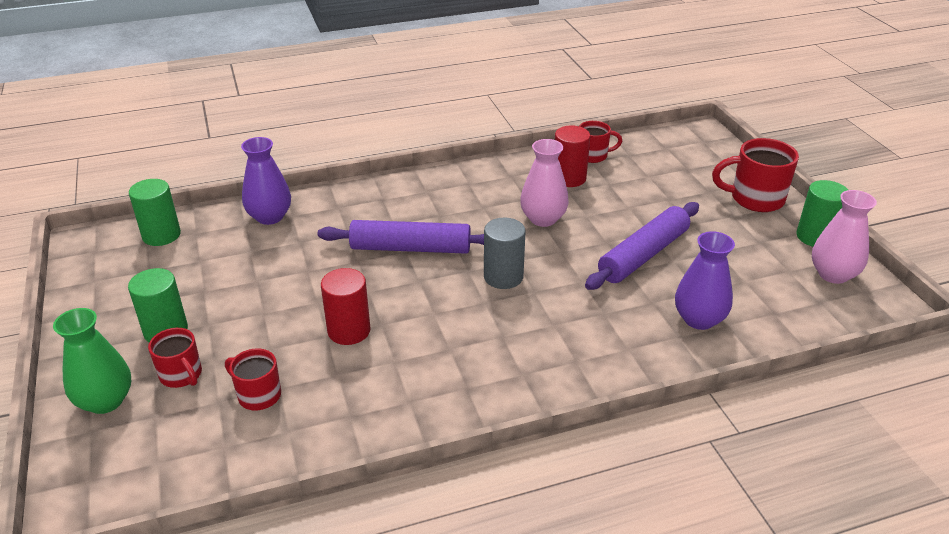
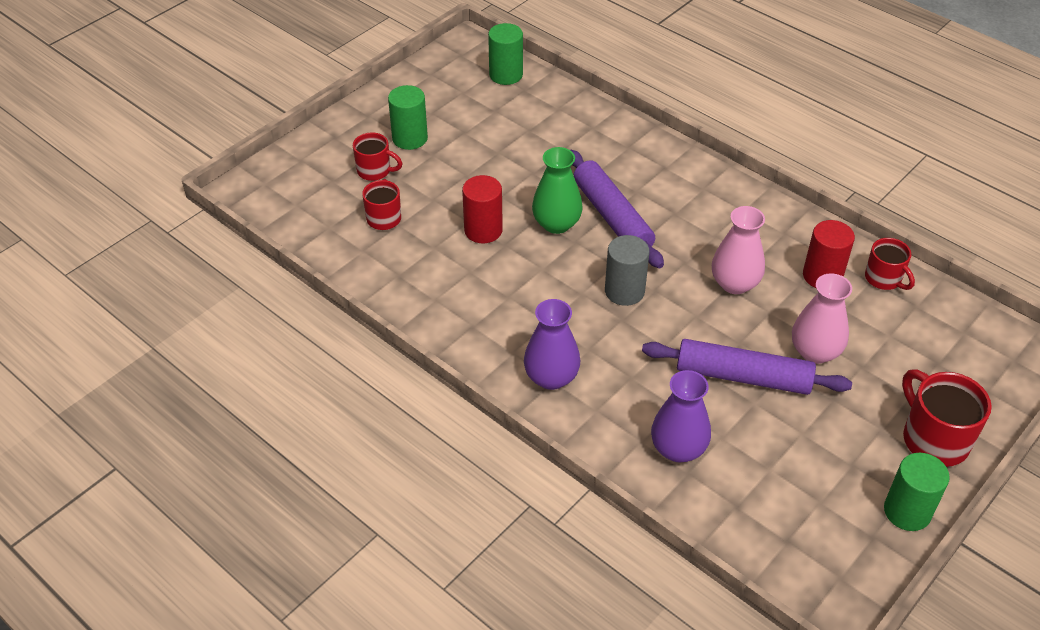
camera: 60 degrees right, 10 degrees up
(105, 401) = (328, 150): green vase -> green vase (556, 224)
(182, 375) = (375, 171): red mug -> red mug turned 90 degrees counterclockwise
(270, 217) = (579, 116): purple vase -> purple vase (551, 377)
(833, 274) = (847, 542): pink vase -> pink vase (815, 351)

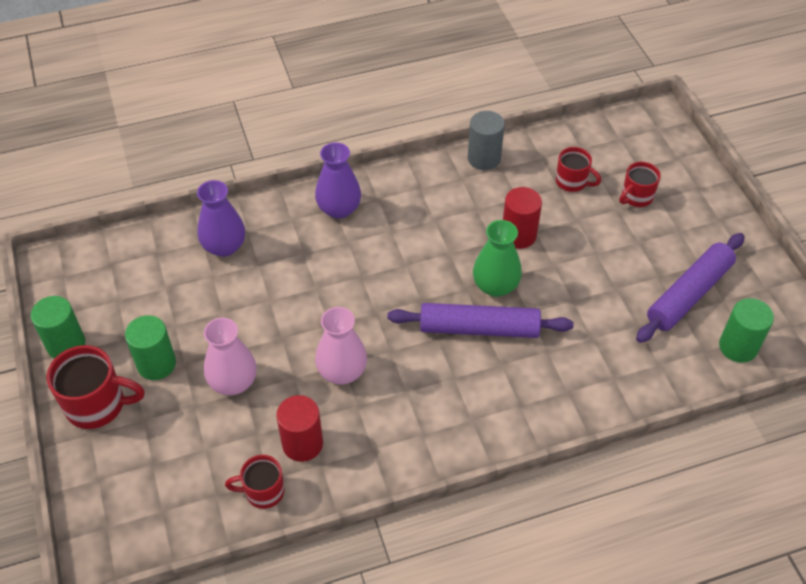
camera: 120 degrees right, 5 degrees up
(410, 138) = (670, 235): green cylinder -> green cylinder (156, 364)
(624, 291) = (388, 292): grey cylinder -> grey cylinder (484, 158)
(743, 377) = (249, 319): purple rolling pin -> purple rolling pin (688, 294)

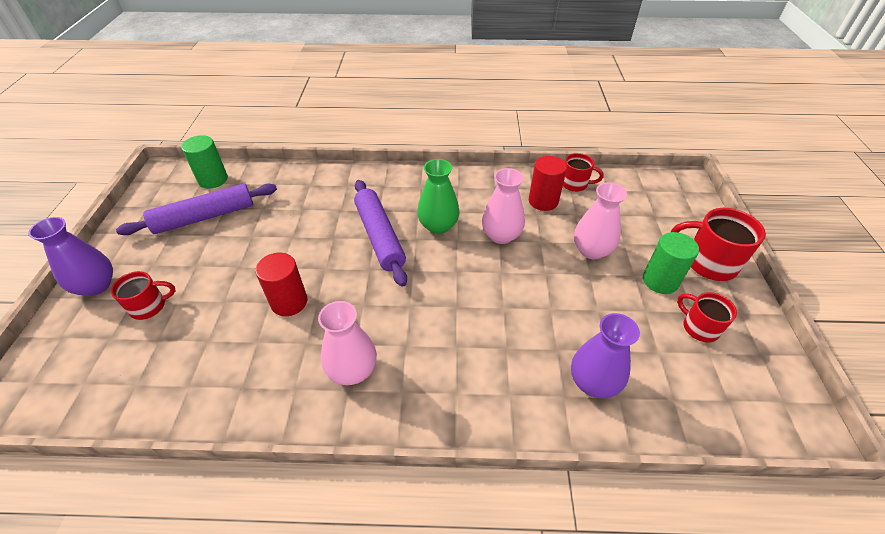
camera: 160 degrees left, 5 degrees down
(66, 344) = (754, 321): green cylinder -> none
(339, 209) = (451, 391): purple vase -> purple vase (96, 286)
(425, 201) = (352, 370): none -> pink vase
(479, 328) = (379, 236): purple rolling pin -> purple rolling pin turned 45 degrees clockwise
(484, 158) = (250, 408): grey cylinder -> none
(495, 286) = (343, 264): green vase -> green vase (438, 226)
(572, 182) = (188, 343): red mug -> red mug (699, 327)

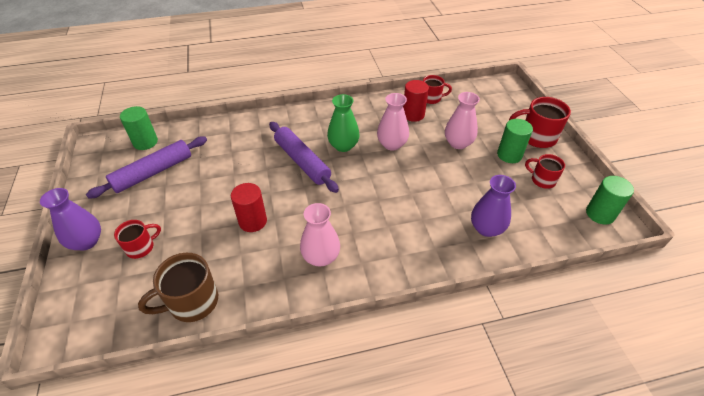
camera: 15 degrees left, 0 degrees up
(173, 393) = (192, 302): none -> brown mug
(777, 400) = (600, 214): none -> green cylinder

